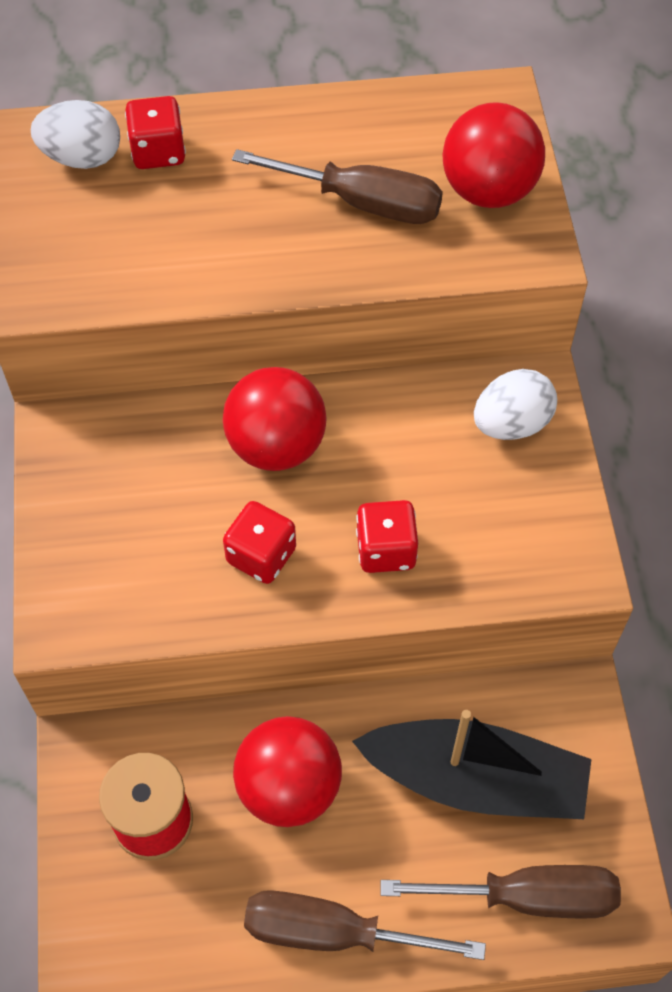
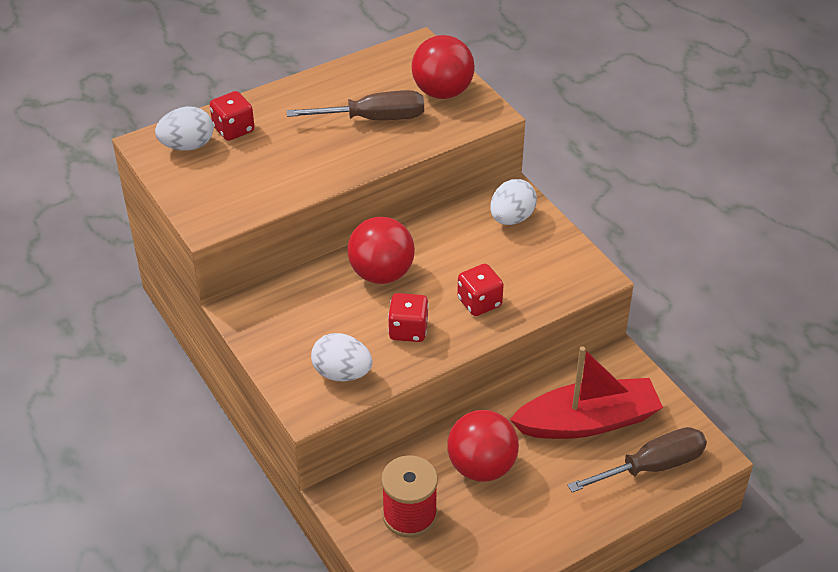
camera: 25 degrees left, 15 degrees down
(133, 589) = (342, 373): none -> white egg
(333, 932) = (553, 528): brown screwdriver -> none
(476, 780) = (587, 421): black boat -> red boat

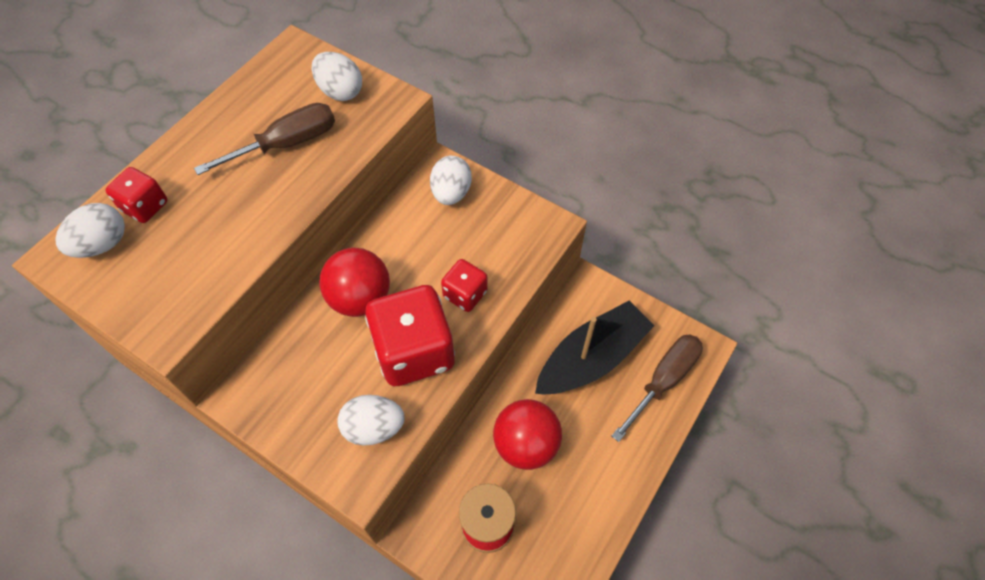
camera: 25 degrees left, 15 degrees up
(408, 330) = (414, 351): red dice -> red dice, size x1.91
(442, 92) = (340, 91): red ball -> white egg
(587, 421) = (591, 358): red boat -> black boat

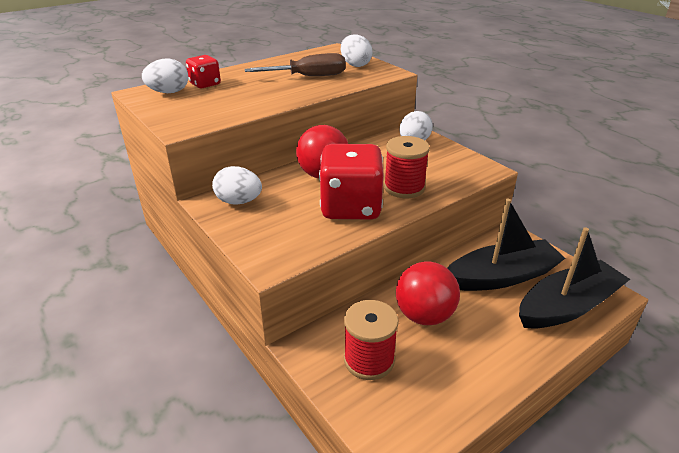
camera: 20 degrees right, 25 degrees down
(374, 427) = (298, 238): white egg -> white egg (239, 201)
(465, 294) = (404, 188): red dice -> red spool
(663, 381) = (567, 306): brown screwdriver -> black boat

